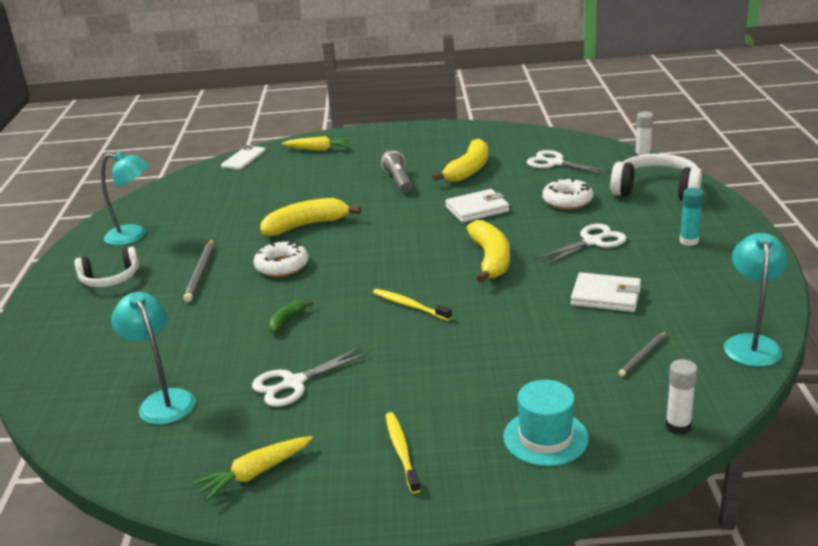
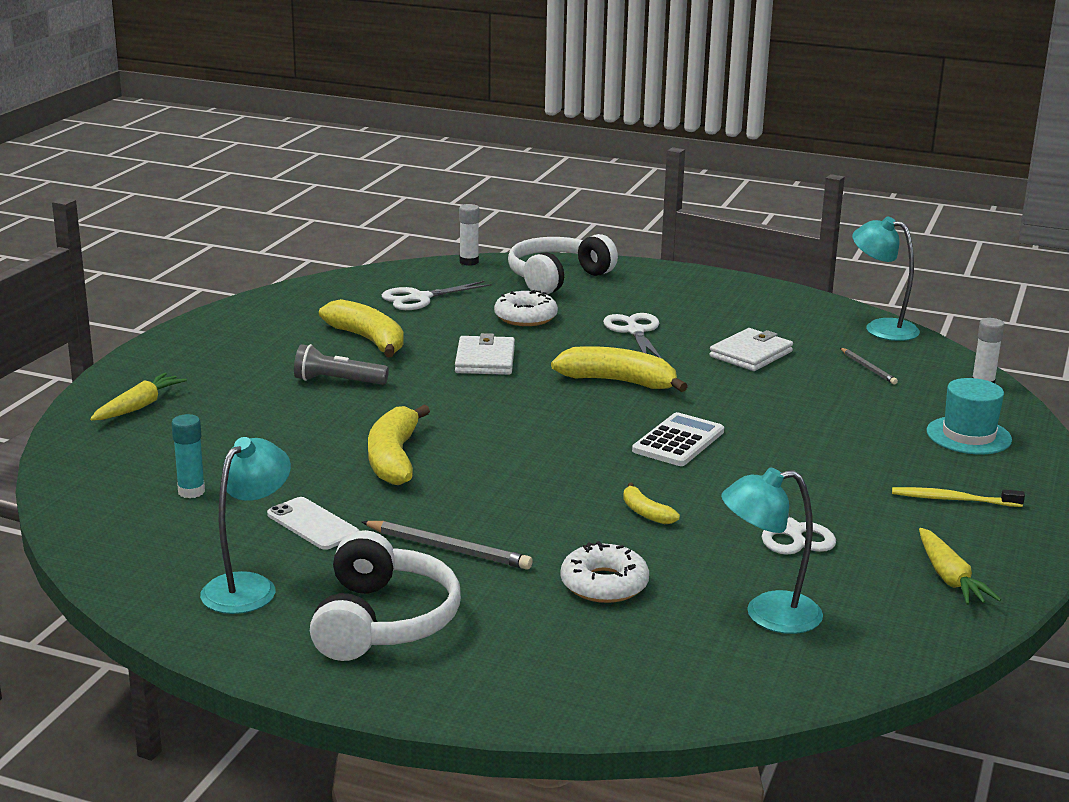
camera: 70 degrees left, 5 degrees down
(110, 279) = (383, 621): white headphones -> white headphones, size x1.53
(243, 158) = (73, 462): white phone -> white phone (312, 524)
(282, 266) = (496, 493): white donut -> white donut (604, 584)
(286, 321) = (645, 513): green banana -> yellow banana
(409, 305) = (678, 441): yellow toothbrush -> white calculator
(688, 241) = (681, 297): turquoise glue stick -> turquoise glue stick (191, 492)

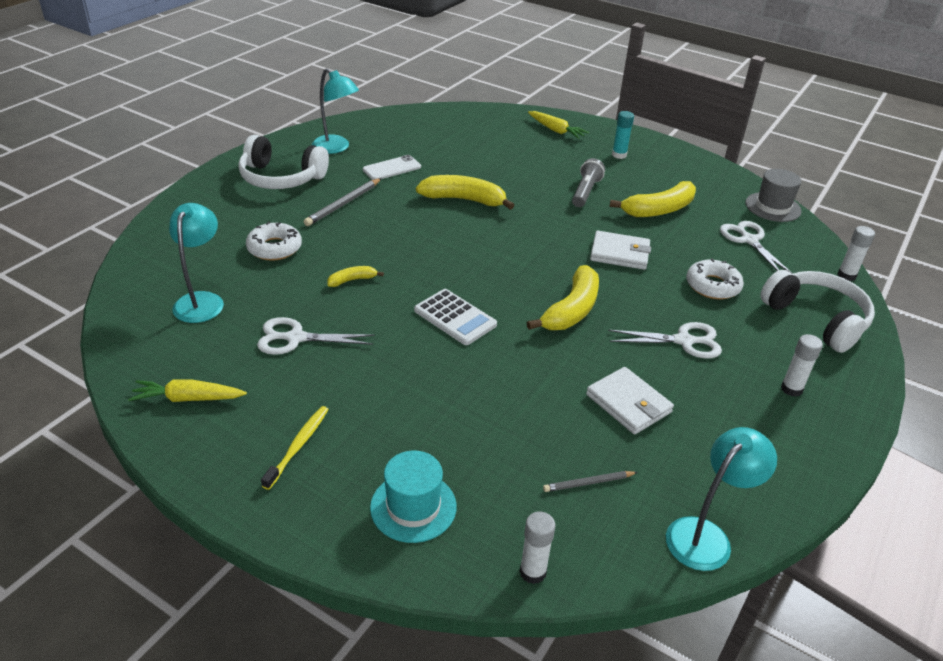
camera: 100 degrees right, 15 degrees up
(191, 492) = (443, 139): turquoise glue stick -> turquoise glue stick (619, 155)
(335, 284) = (773, 207): none -> grey hat
(675, 293) = (791, 389): none -> white glue stick

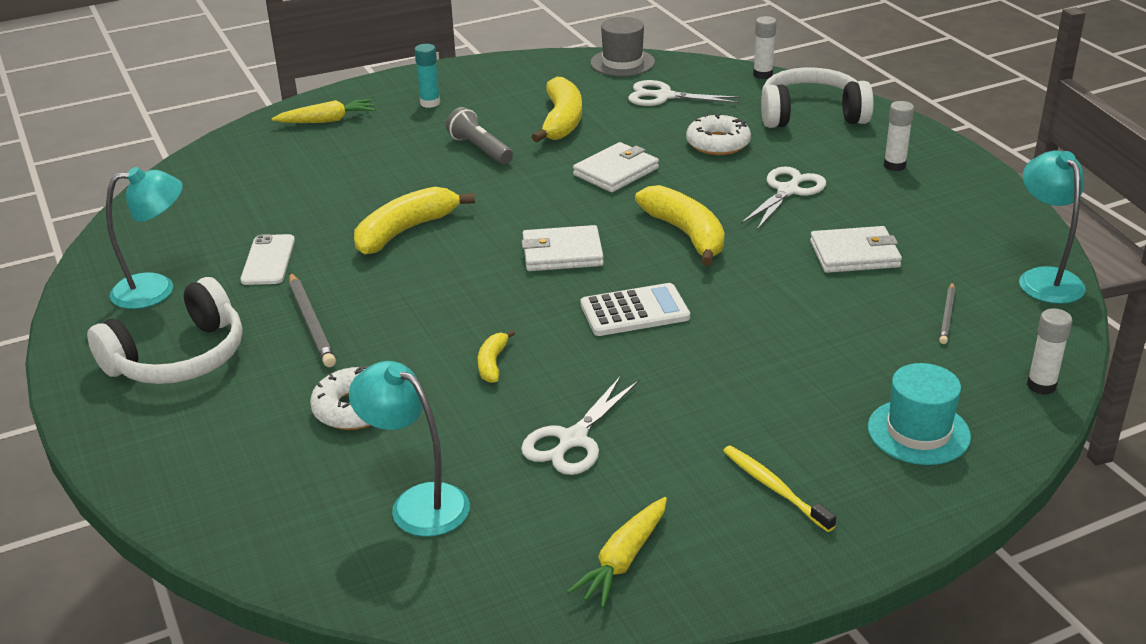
camera: 55 degrees left, 5 degrees down
(496, 265) = (562, 253): none -> white wallet

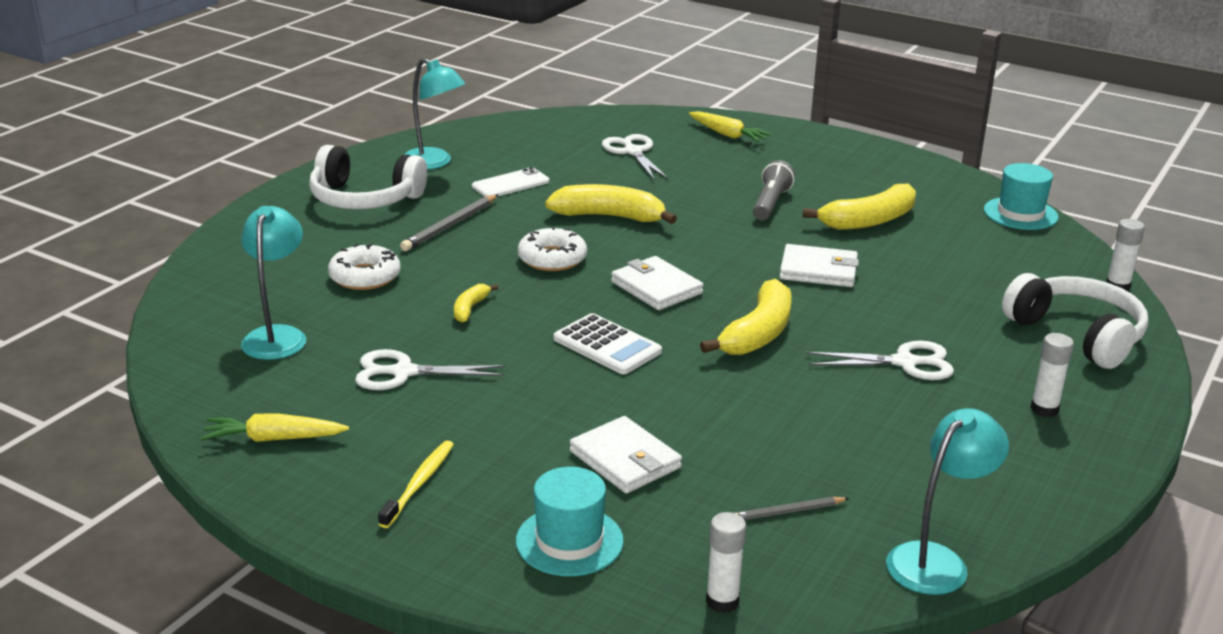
camera: 55 degrees right, 5 degrees down
(430, 103) = (813, 160): turquoise glue stick -> none
(492, 363) = (470, 309): yellow banana -> yellow banana turned 45 degrees counterclockwise
(622, 62) = (1020, 214): grey hat -> turquoise hat
(664, 96) = (989, 251): white scissors -> white scissors (633, 152)
(718, 143) = (941, 302): white donut -> white donut (552, 258)
(854, 254) = (835, 430): white wallet -> white wallet (625, 459)

